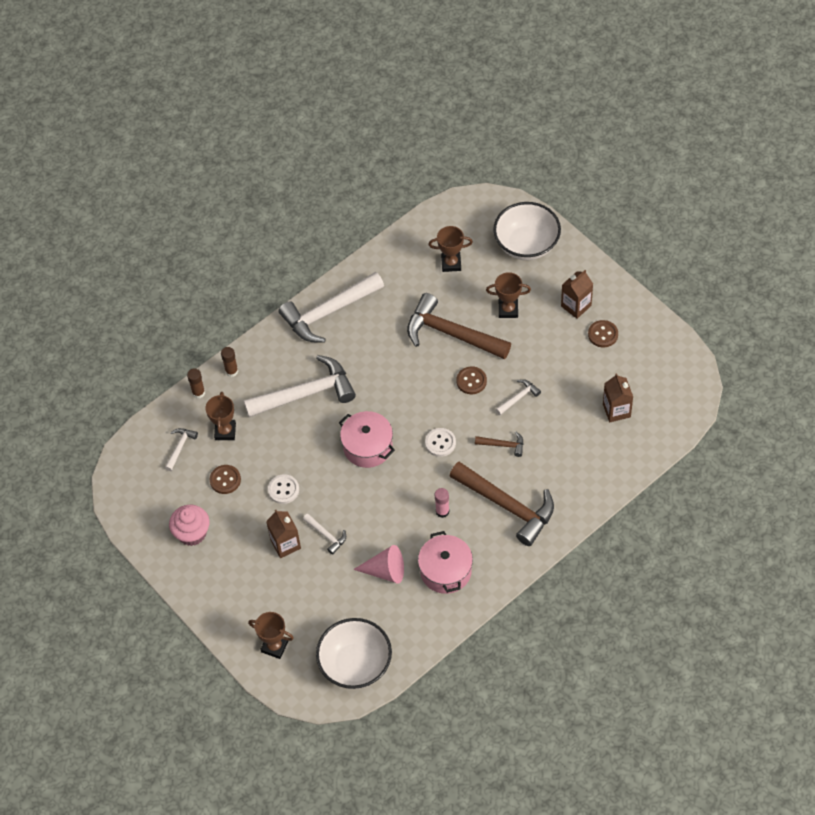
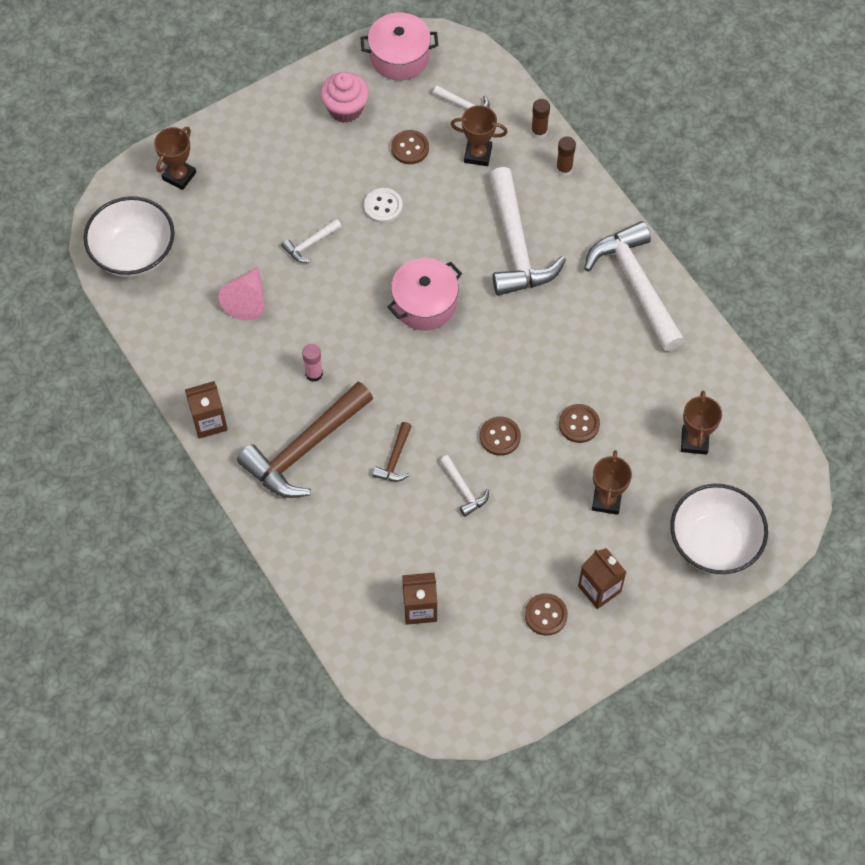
camera: 95 degrees right, 5 degrees up
(285, 544) = (308, 201): brown carton -> brown carton (209, 422)
(440, 443) = (413, 386): white button -> none
(445, 571) = (231, 365): pink pot -> pink pot (399, 57)
(451, 334) = (579, 424): brown hammer -> brown button

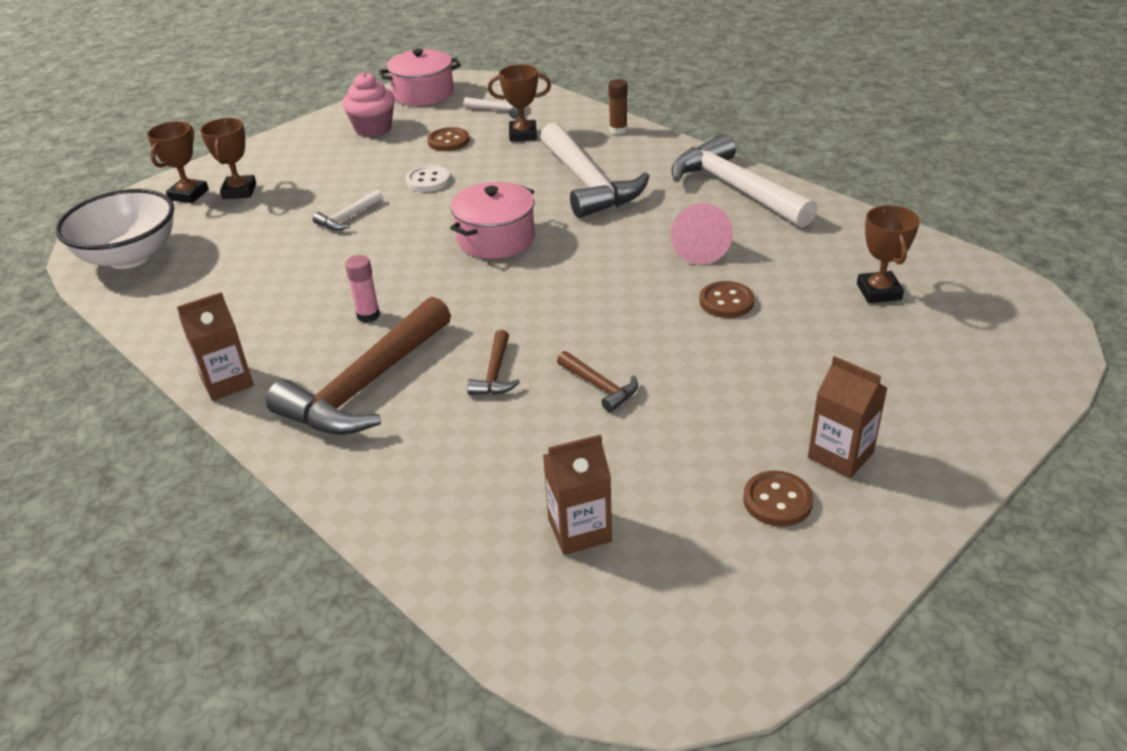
camera: 10 degrees left, 25 degrees down
(247, 300) = (274, 270): pink cone -> pink cone (699, 248)
(463, 489) = (600, 386): white hammer -> brown hammer
(500, 437) = (629, 329): brown button -> none
(539, 132) = (582, 113): brown glue stick -> none
(606, 500) = (799, 363): brown trophy -> brown trophy (239, 191)
(713, 543) = (968, 378): white bowl -> none

